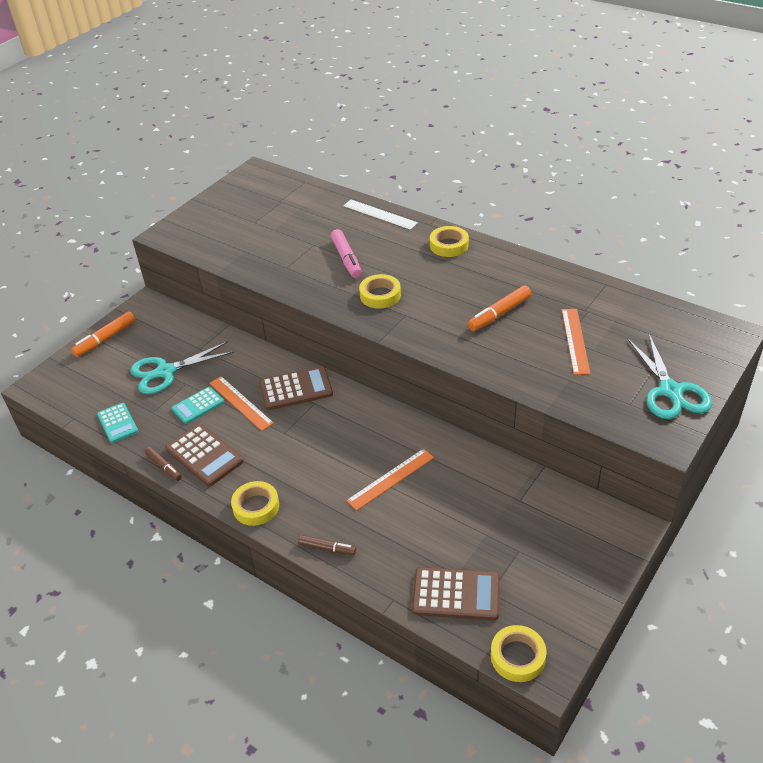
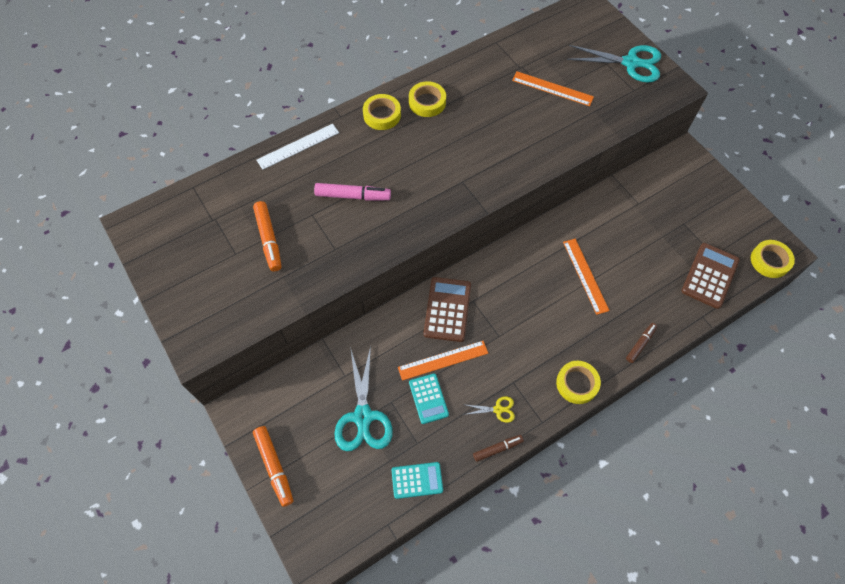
camera: 70 degrees left, 20 degrees up
(204, 455) = (498, 409): brown calculator -> yellow scissors
(380, 295) = (424, 189): yellow tape -> yellow tape (427, 102)
(499, 314) = (496, 119): orange marker -> orange marker (269, 239)

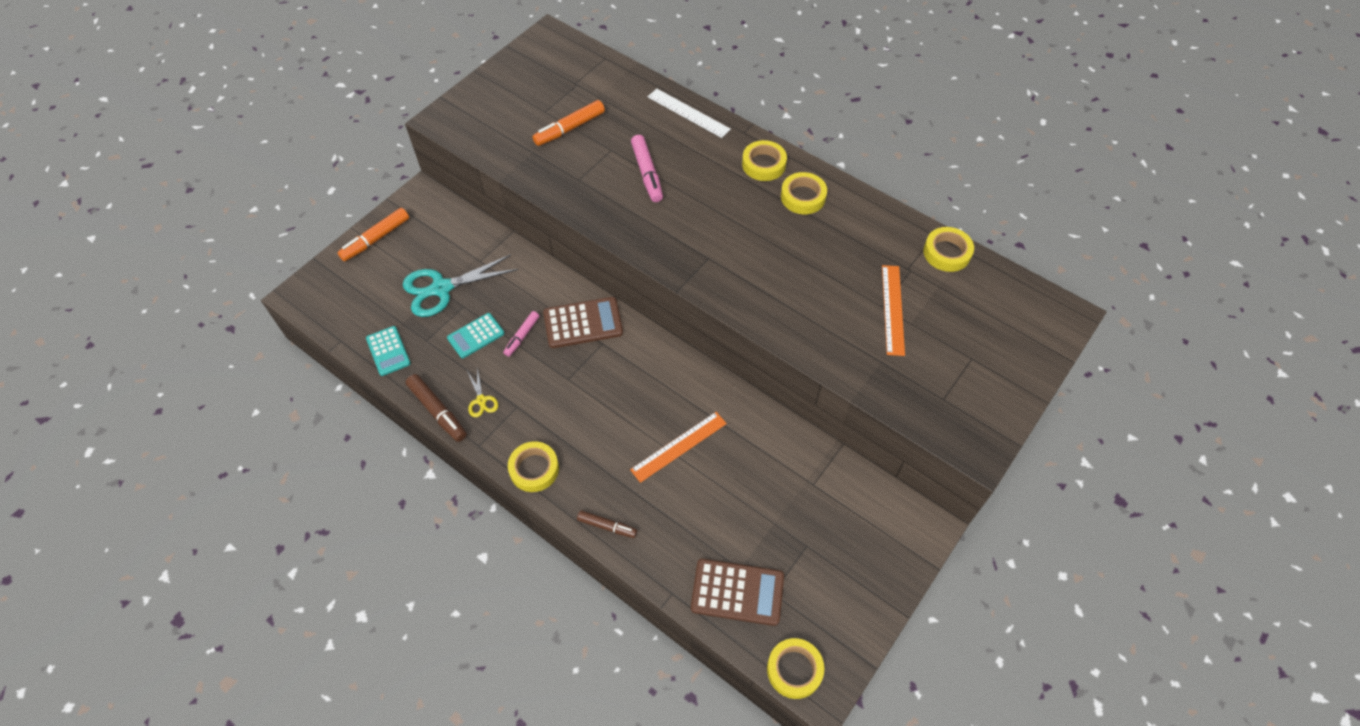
camera: 70 degrees right, 5 degrees down
(443, 360) = (522, 336): orange ruler -> pink marker
(497, 449) = (437, 411): brown marker -> brown marker, size x1.55
(514, 42) = (947, 253): none -> yellow tape
(631, 63) = (989, 386): turquoise scissors -> none

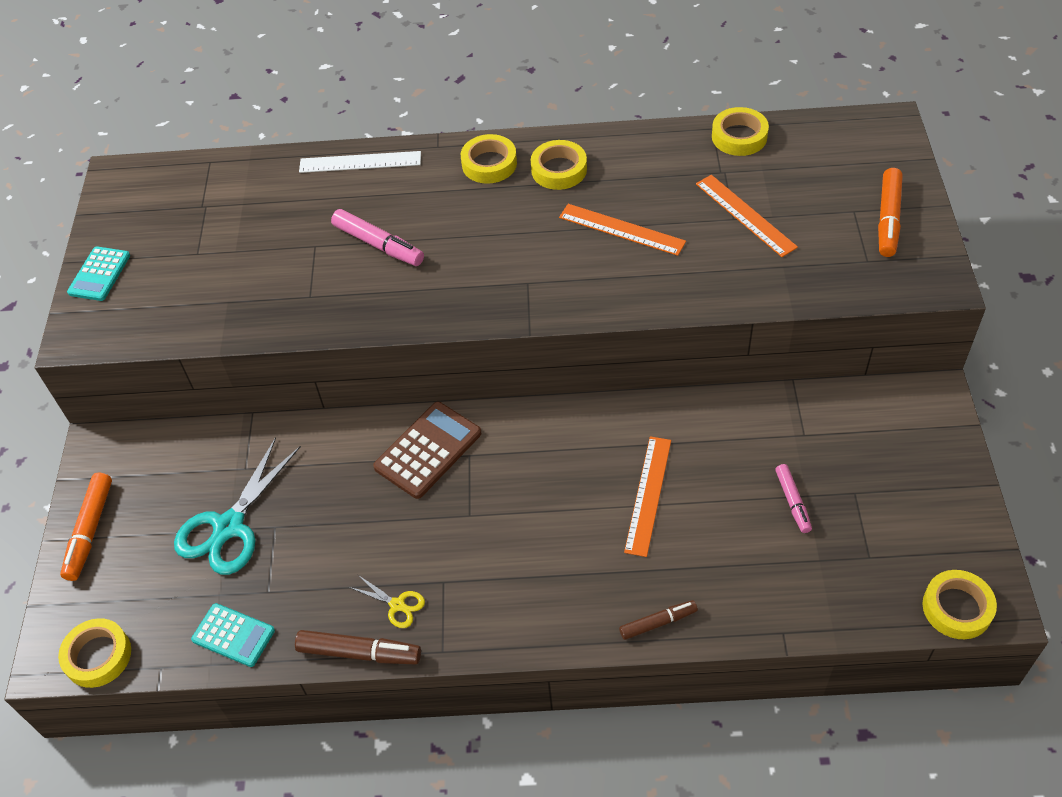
camera: 35 degrees left, 5 degrees down
(476, 336) = (321, 546): turquoise calculator -> turquoise calculator (99, 274)
(522, 336) = (375, 509): pink marker -> pink marker (792, 501)
(534, 469) = (527, 628): yellow tape -> yellow tape (98, 656)
(570, 128) = (245, 253): orange marker -> orange marker (888, 219)
(737, 592) = (839, 582): brown calculator -> none
(801, 263) = (621, 229): none -> orange ruler

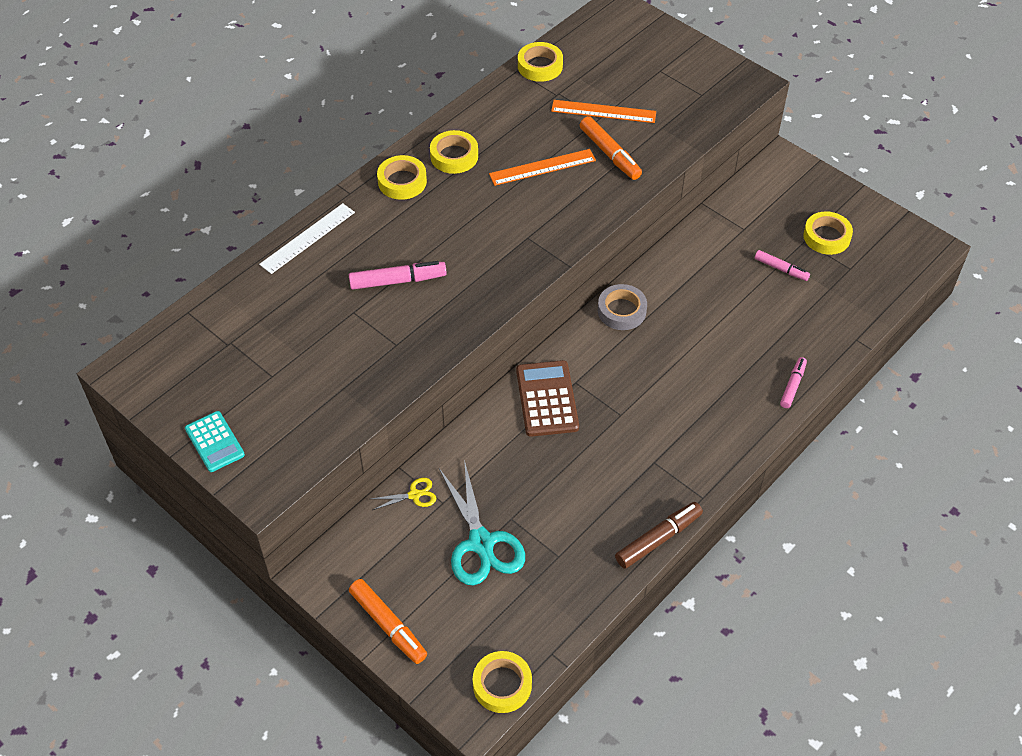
camera: 50 degrees left, 0 degrees up
(233, 635) = (571, 597): turquoise calculator -> none
(397, 605) = (645, 496): yellow scissors -> yellow scissors (414, 495)
(588, 424) = (621, 311): none -> grey tape
(648, 495) = (704, 324): orange ruler -> none
(658, 622) = (792, 386): brown marker -> pink marker
(888, 219) = (683, 63): orange marker -> orange marker (610, 154)
(957, 608) = (916, 261): yellow tape -> yellow tape (826, 237)

